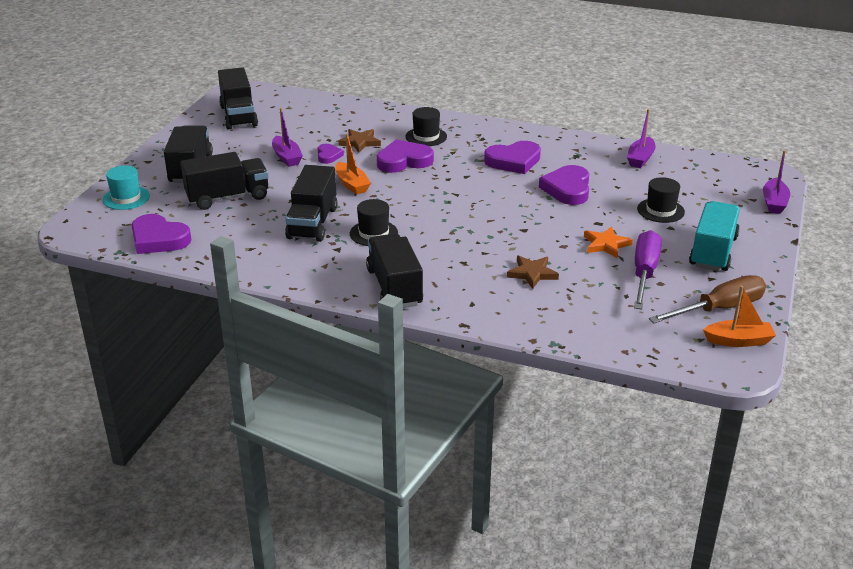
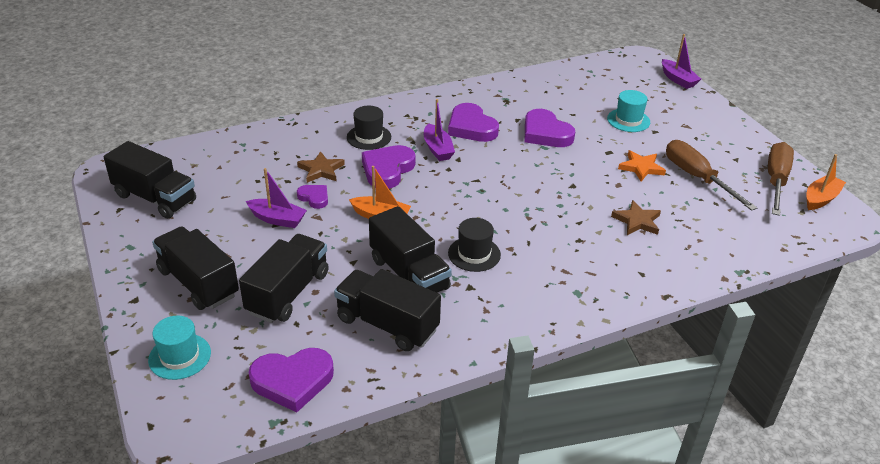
camera: 45 degrees left, 5 degrees up
(394, 287) = (569, 295): black truck -> black truck (387, 324)
(513, 161) = (471, 127): purple heart -> purple heart turned 120 degrees clockwise
(640, 158) = (551, 83): purple boat -> purple boat (437, 149)
(644, 273) = (697, 178): purple screwdriver -> brown screwdriver
(660, 210) = (628, 120): black hat -> turquoise hat
(713, 252) = (705, 137): turquoise truck -> none

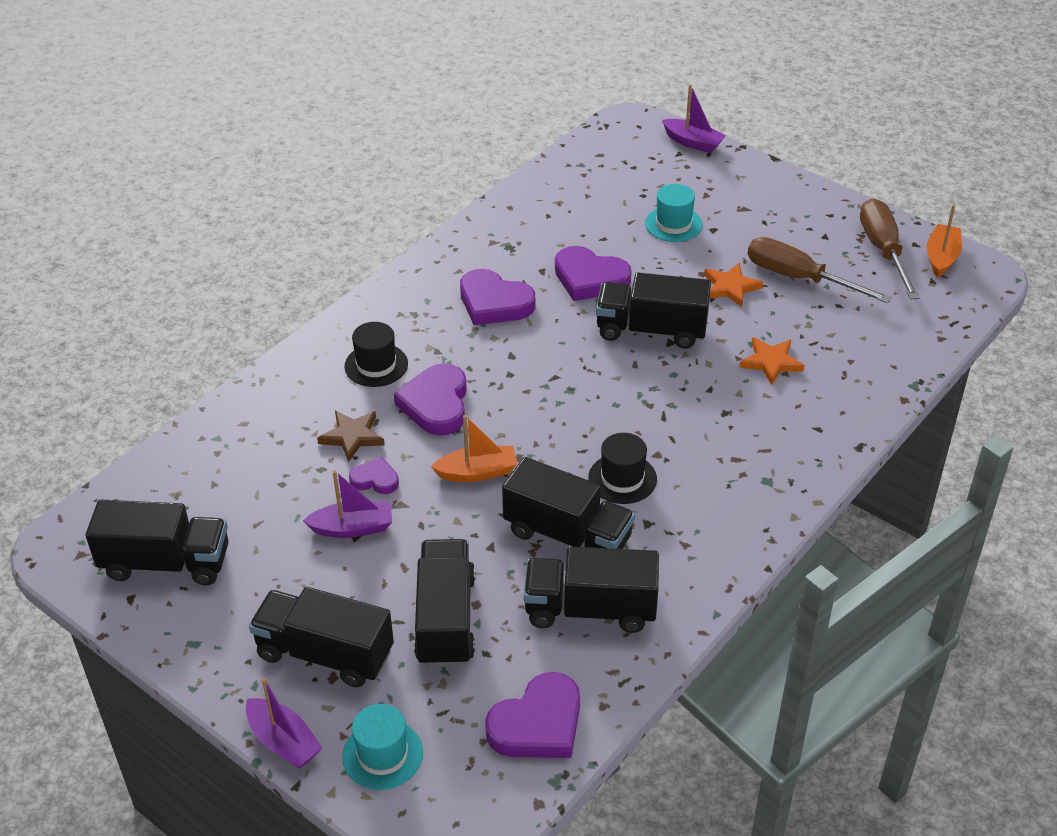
camera: 25 degrees left, 5 degrees up
(437, 149) = (476, 350): purple boat -> purple boat (283, 742)
(564, 175) = (651, 330): none -> black truck
(637, 221) = (771, 362): brown star -> orange star

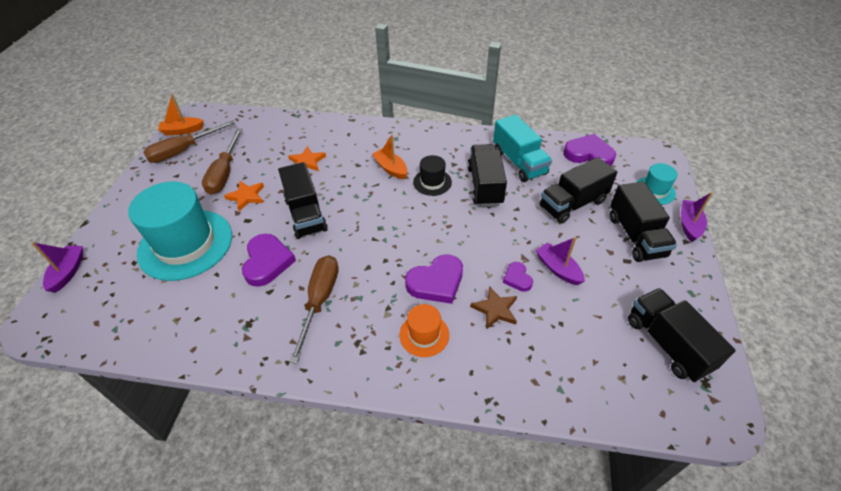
camera: 120 degrees left, 5 degrees up
(376, 365) = (424, 335): black hat -> orange hat
(477, 472) = (474, 237): orange boat -> orange boat (391, 168)
(494, 303) = (319, 301): purple heart -> brown screwdriver
(590, 609) = (519, 162): black truck -> turquoise truck
(673, 224) = (185, 244): turquoise hat -> turquoise hat, size x2.14

